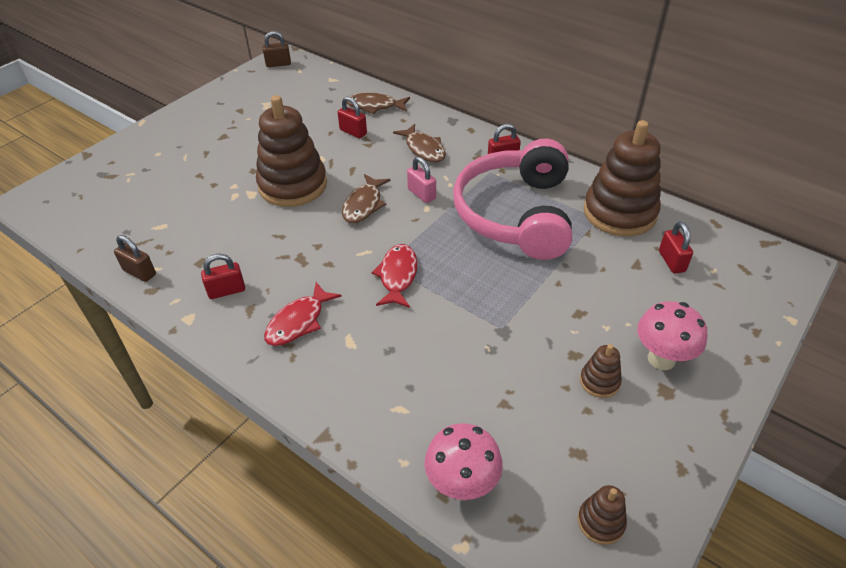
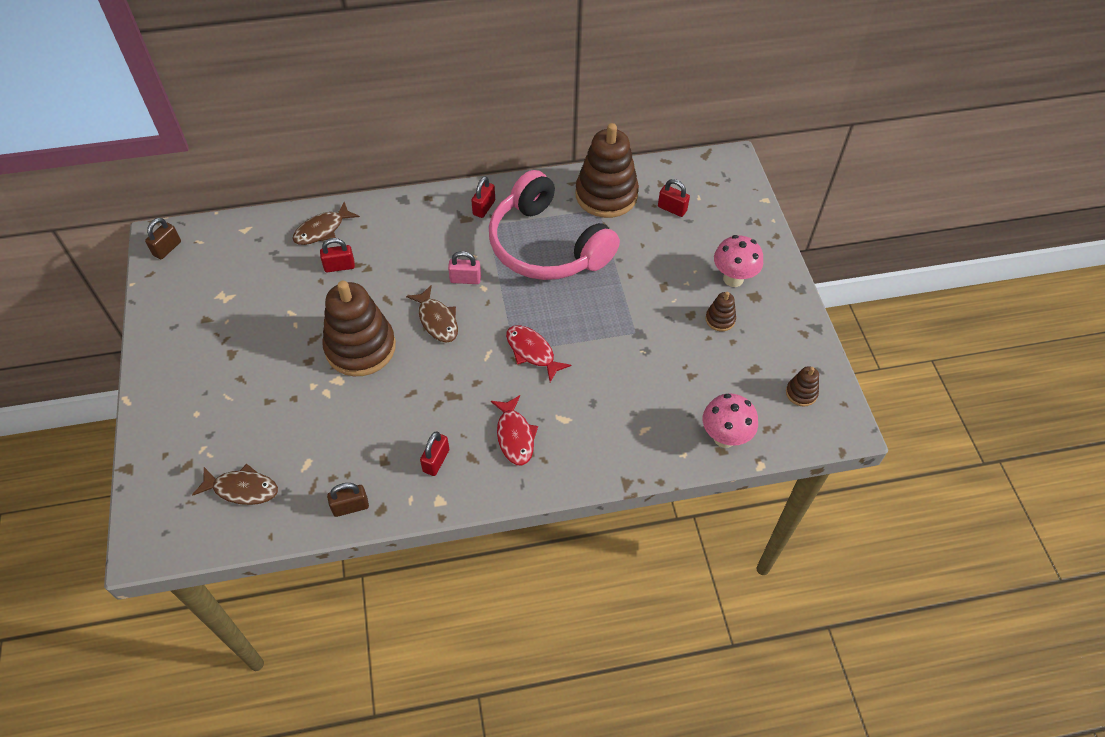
camera: 50 degrees left, 10 degrees up
(424, 149) = (416, 241): brown fish -> brown fish (242, 489)

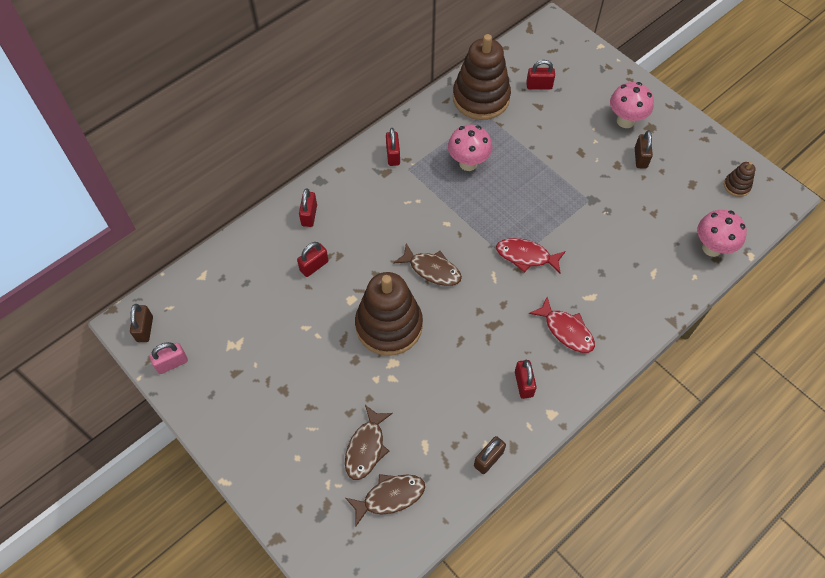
camera: 30 degrees left, 5 degrees up
(322, 230) = (272, 242): brown fish -> brown fish (366, 448)
(370, 223) = (309, 215): none -> red padlock
(465, 279) = (427, 224): pink padlock -> pink padlock (172, 363)
(546, 246) = (468, 163): pink headphones -> pink mushroom
(720, 319) = (640, 158): brown stacking toy -> brown padlock

